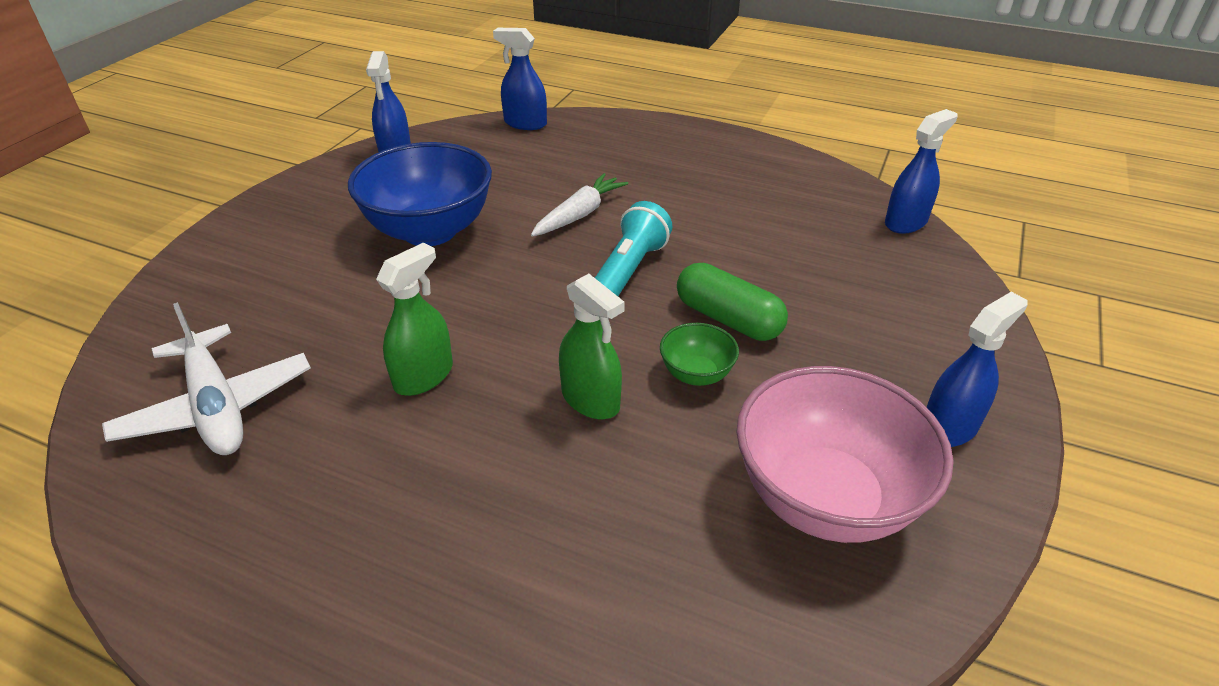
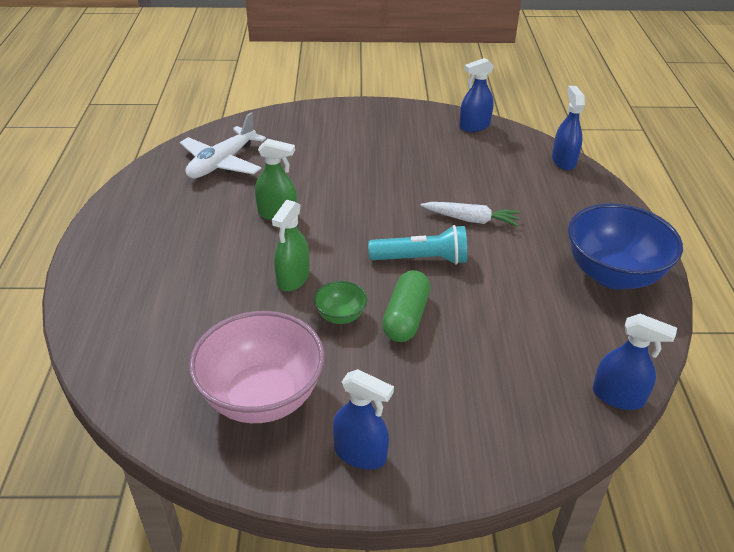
camera: 65 degrees right, 0 degrees up
(430, 231) = (403, 169): blue bowl -> blue bowl (613, 275)

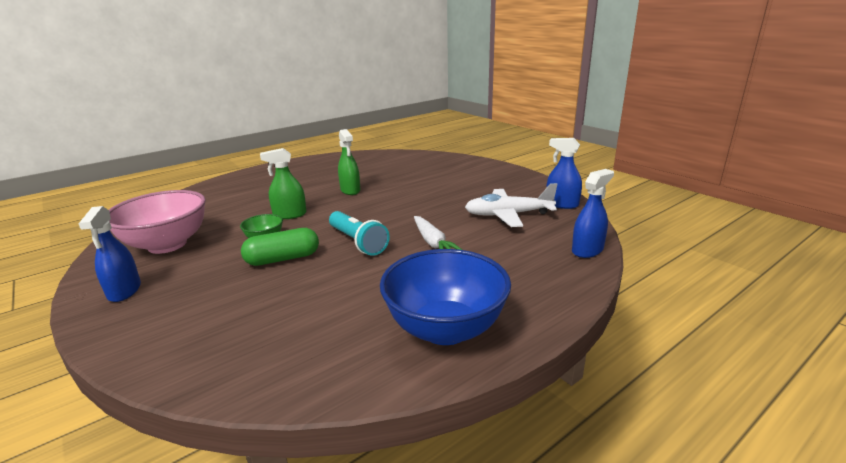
camera: 55 degrees right, 15 degrees down
(222, 163) = (380, 164): white plane -> white plane (508, 215)
(618, 396) = (254, 389): blue spray bottle -> none

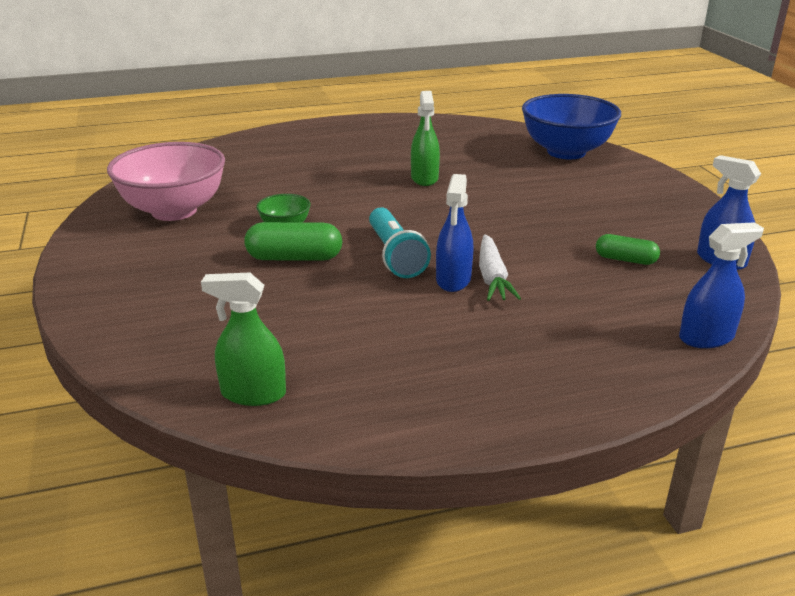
camera: 20 degrees right, 5 degrees up
(124, 291) = (112, 258): blue spray bottle -> blue spray bottle (453, 280)
(290, 215) = (329, 199): green spray bottle -> green spray bottle (253, 393)
(445, 329) = (440, 391): blue bowl -> blue bowl (566, 152)
(508, 215) = (625, 260): white plane -> green capsule

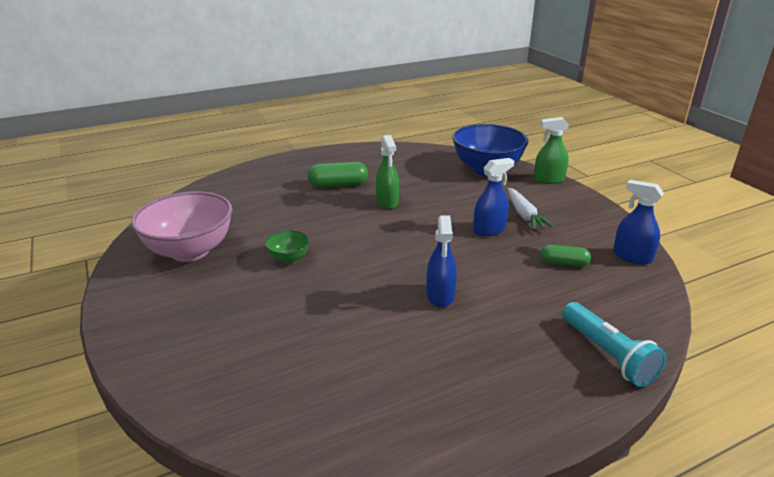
camera: 10 degrees left, 0 degrees up
(253, 393) = (310, 430): green spray bottle -> green spray bottle (548, 180)
(294, 258) = (305, 288): green capsule -> green capsule (338, 185)
(395, 255) = (387, 277): turquoise flashlight -> turquoise flashlight (607, 354)
(492, 277) = (469, 290): white carrot -> white carrot (524, 215)
(706, 337) = (647, 328): blue spray bottle -> blue spray bottle (489, 230)

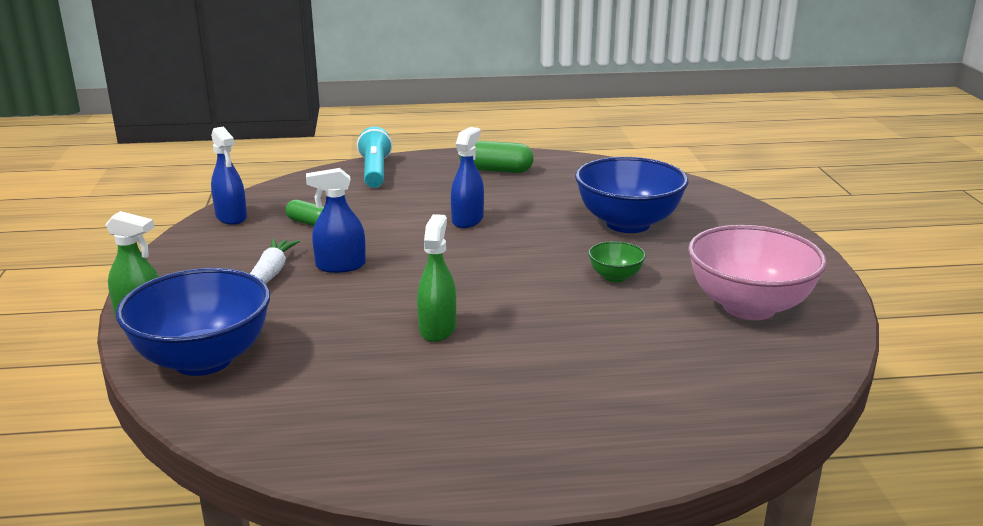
camera: 160 degrees left, 5 degrees down
(287, 324) = (628, 224): none -> blue bowl
(338, 185) = (497, 378): green capsule -> green capsule (496, 170)

